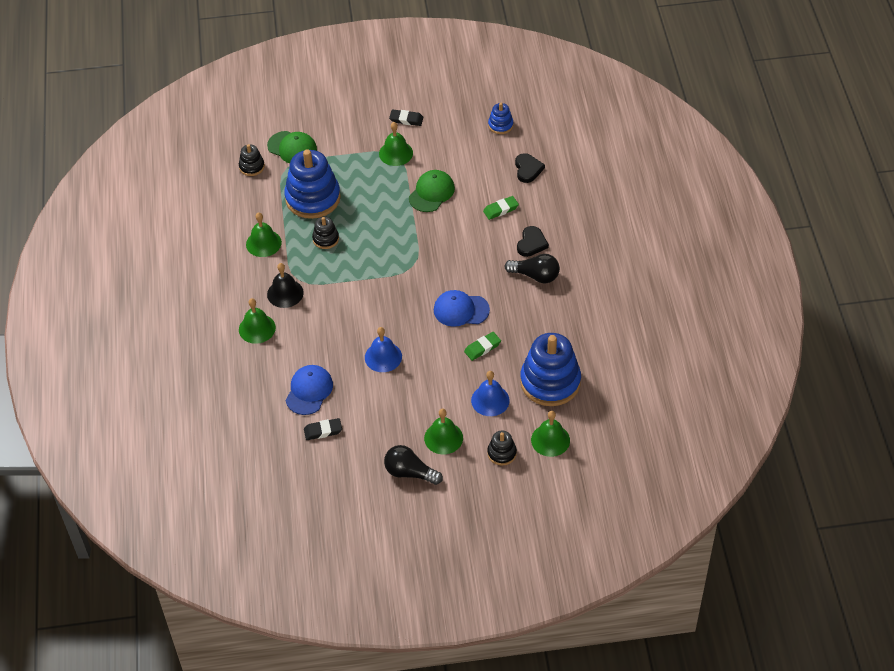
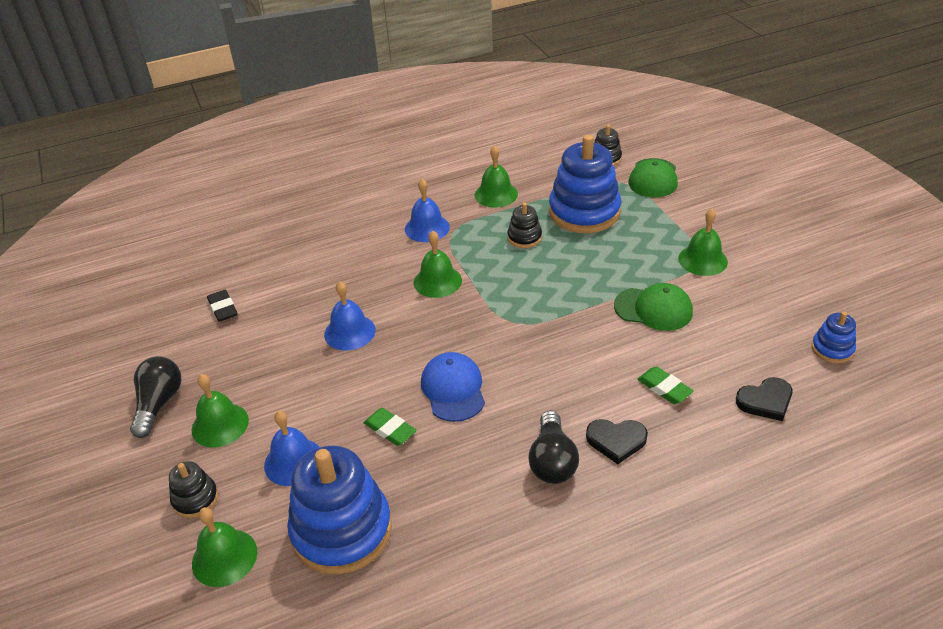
camera: 75 degrees right, 10 degrees down
(257, 328) = (368, 221): green bell -> green bell (437, 281)
(285, 293) = (427, 228): black bell -> blue bell
(309, 391) = (283, 282): blue cap -> none
(406, 119) = (769, 255): black eraser -> none

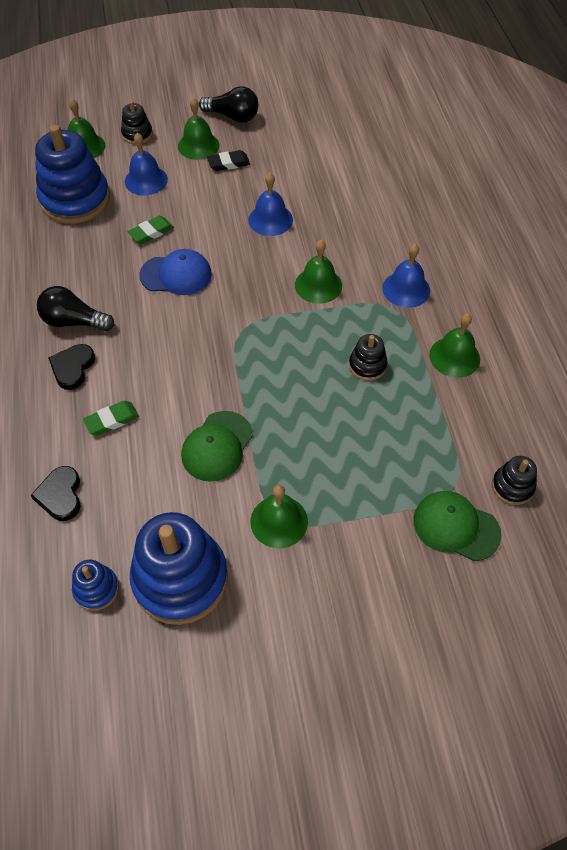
camera: 100 degrees right, 15 degrees up
(223, 308) = (328, 148): black eraser -> black eraser (228, 163)
(584, 212) = (400, 431): blue stacking toy -> blue stacking toy (180, 579)

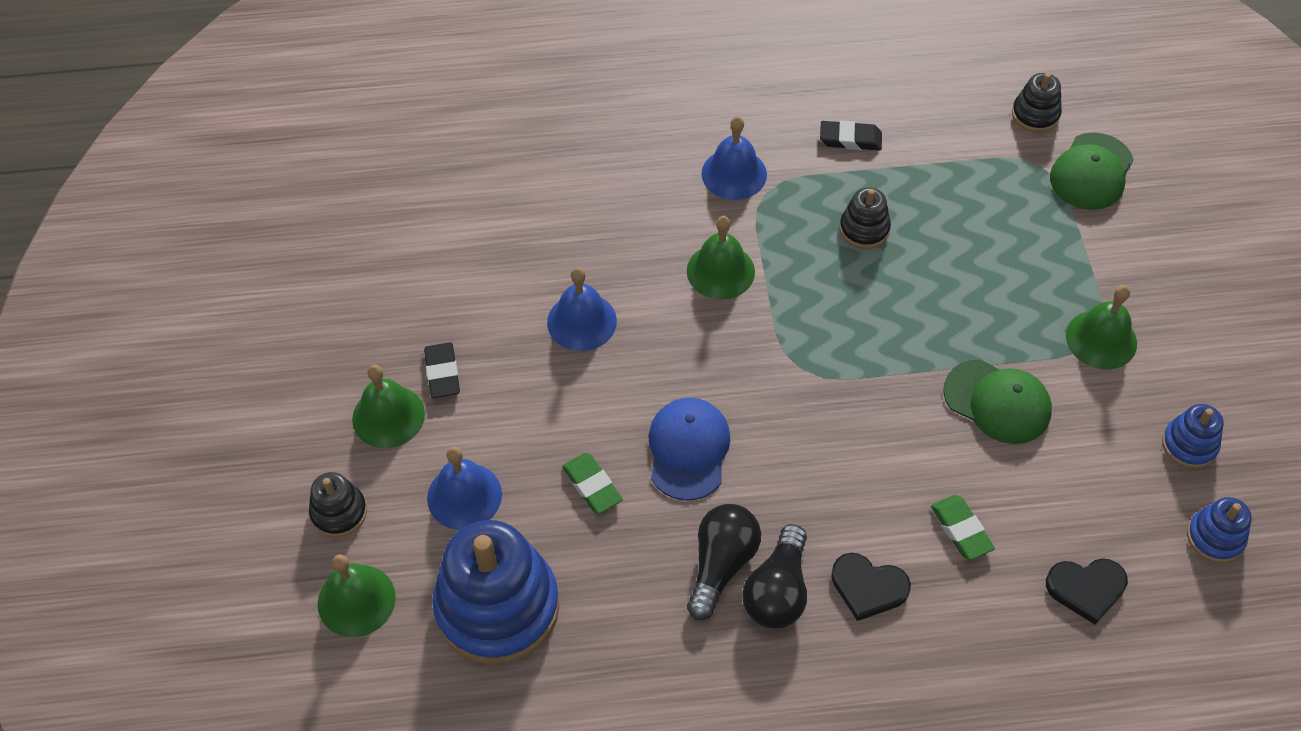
camera: 85 degrees left, 0 degrees up
(180, 579) = (1189, 445): blue stacking toy -> blue stacking toy, size x0.47
(233, 116) = (321, 363): black light bulb -> black light bulb (721, 565)
(454, 357) = (850, 139): green bell -> black eraser

